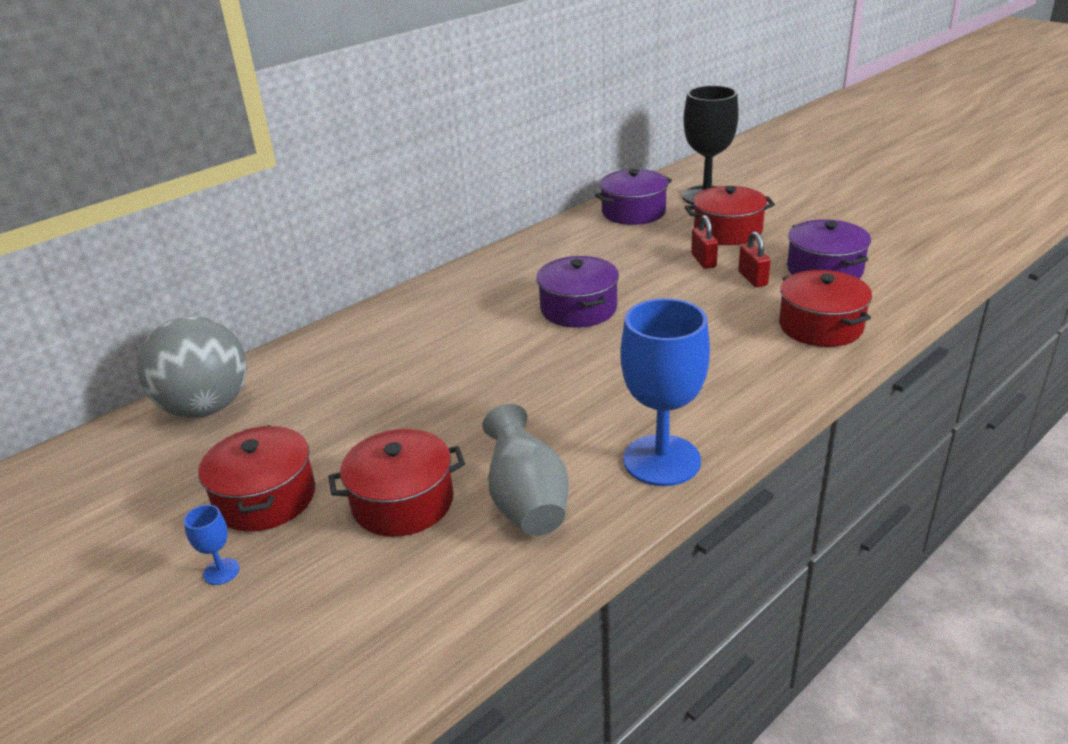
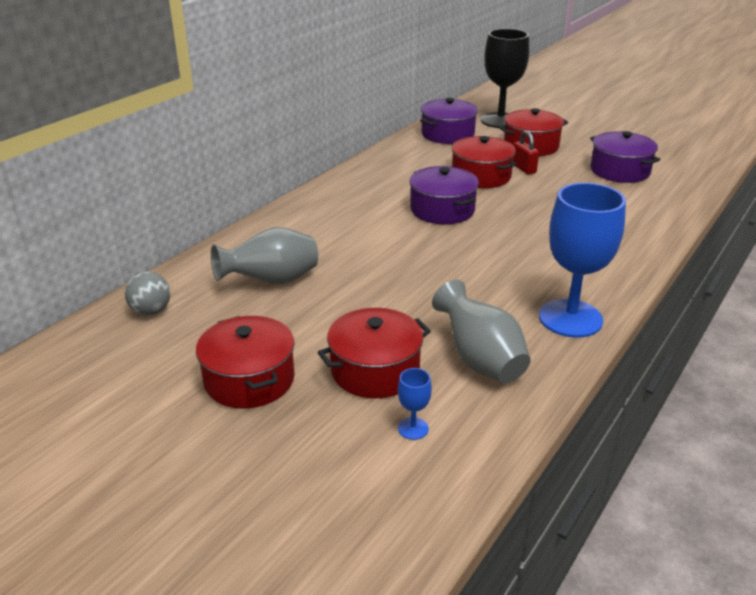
camera: 15 degrees left, 0 degrees up
(206, 408) = (151, 311): grey ball -> grey ball, size x0.48
(221, 571) = (241, 443): blue goblet -> blue goblet (413, 428)
(345, 383) = (271, 281): none -> grey vase
(752, 279) = (569, 180): red padlock -> none
(820, 326) = (638, 212): red pot -> red pot (481, 176)

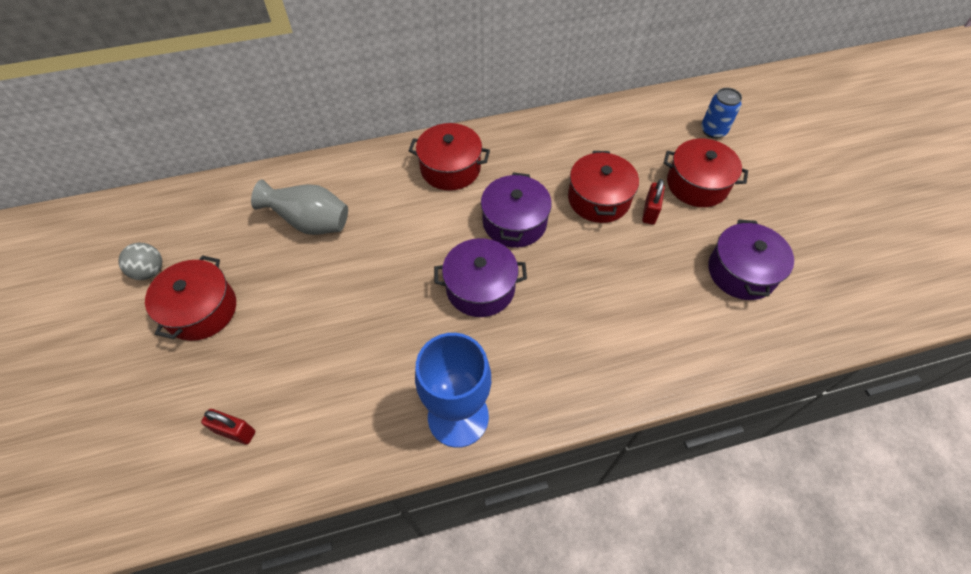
camera: 40 degrees right, 25 degrees up
(151, 311) = (218, 203): grey ball -> grey ball (150, 271)
(375, 370) = (273, 360): red pot -> red pot (450, 168)
(413, 428) = (235, 431): blue goblet -> red padlock
(447, 134) = (638, 124): purple pot -> purple pot (480, 288)
(480, 360) = (345, 405): grey vase -> none
(500, 120) = (713, 130): black goblet -> blue can

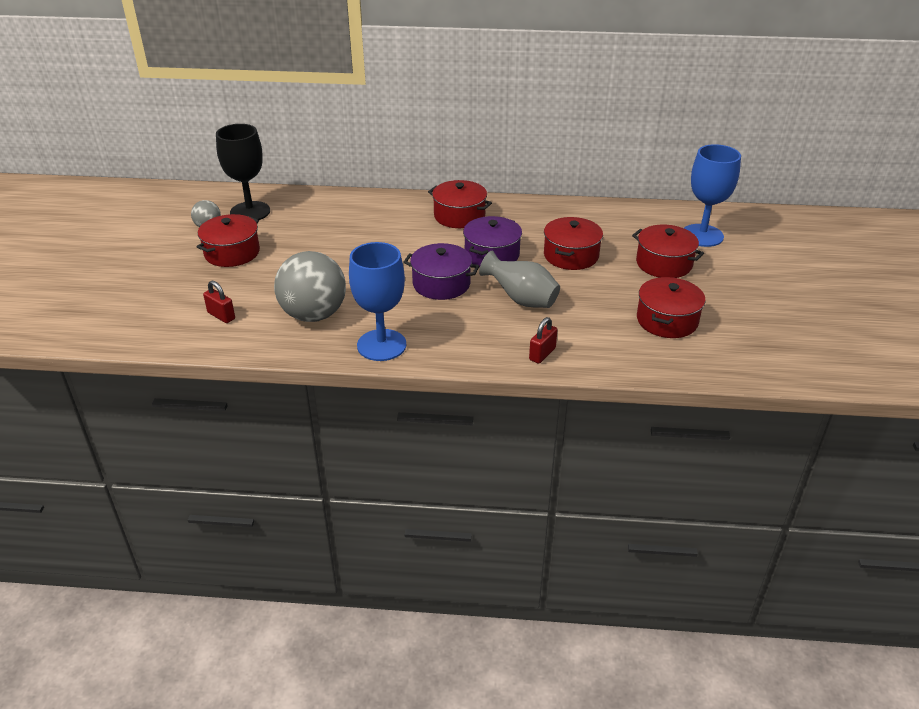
camera: 20 degrees right, 20 degrees down
(194, 229) = (250, 212): none -> black goblet
(311, 223) = (334, 225): grey vase -> grey vase (521, 299)
(353, 390) = (314, 315): none -> grey ball
(650, 212) = (610, 271): red padlock -> red padlock (542, 354)
(713, 130) = (702, 235): blue can -> blue goblet
(741, 272) = (667, 320): purple pot -> red pot

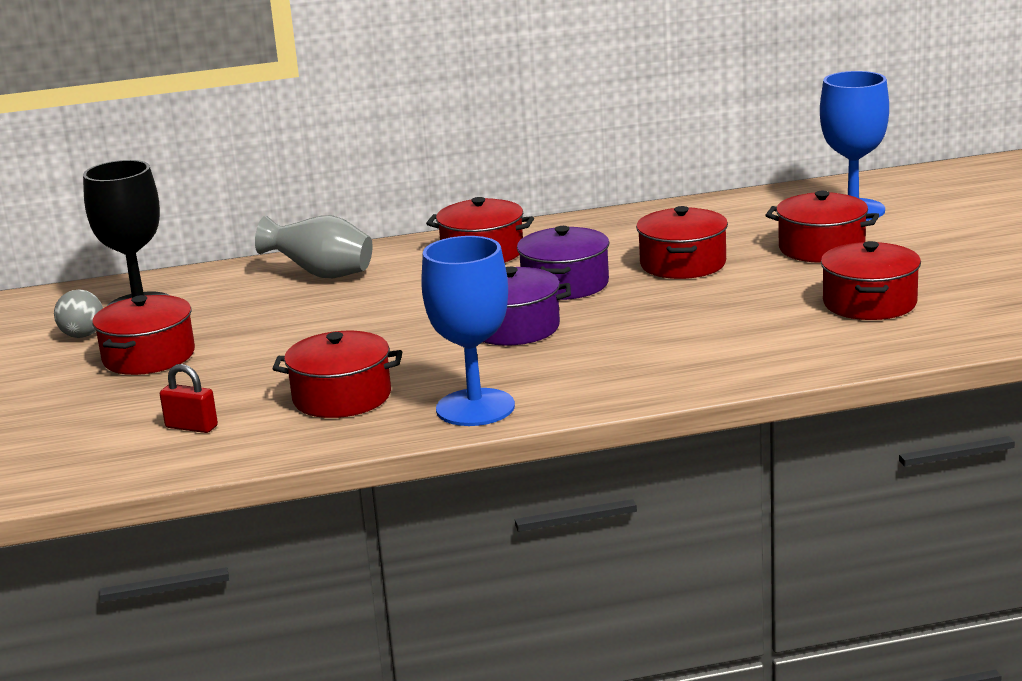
camera: 15 degrees left, 15 degrees down
(314, 315) = (342, 397): grey ball -> red pot
(521, 299) = (646, 321): grey vase -> grey vase (322, 275)
(542, 354) = (721, 370): red padlock -> none

